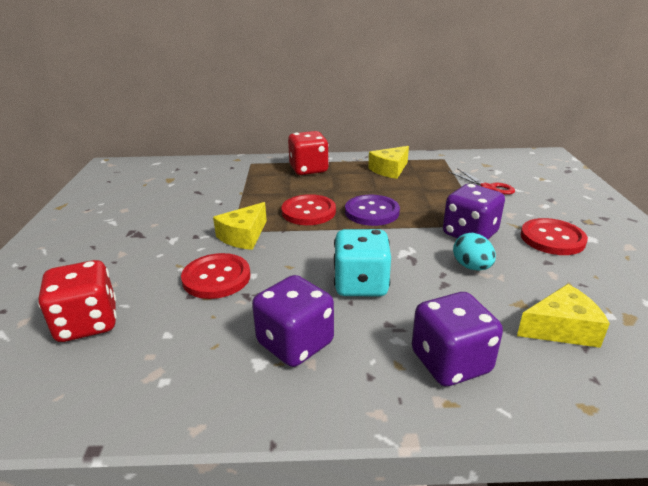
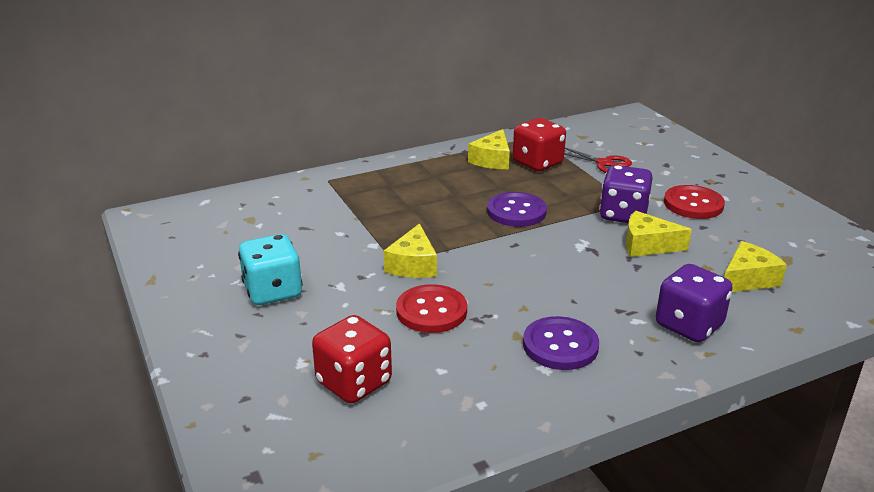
camera: 25 degrees left, 0 degrees up
(295, 343) = (560, 345): purple dice -> purple button
(308, 169) = (404, 175): red dice -> red dice (537, 163)
(308, 212) = (453, 225): red button -> none
(361, 284) = (569, 284): turquoise dice -> turquoise dice (273, 291)
(471, 267) = (647, 245): turquoise egg -> yellow cheese

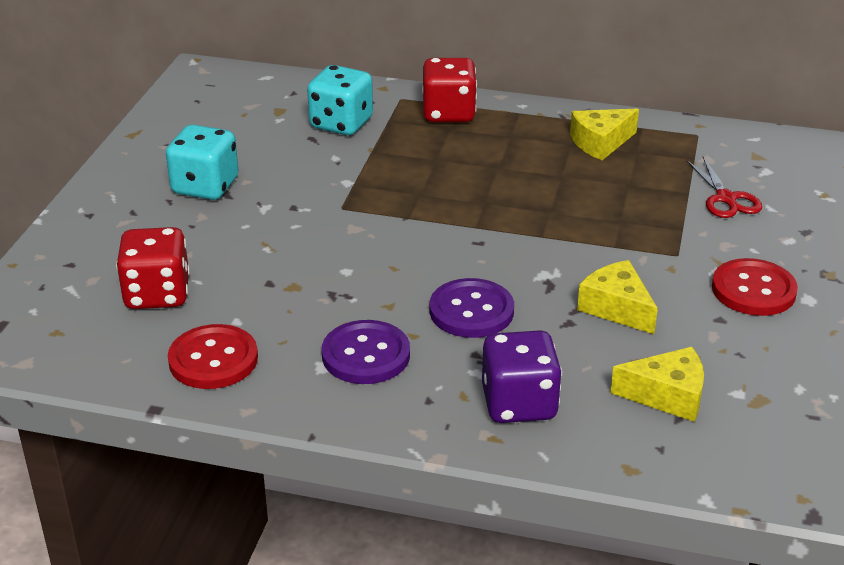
camera: 40 degrees right, 5 degrees up
(311, 210) = (341, 123): none -> turquoise dice
(413, 265) = (352, 217): yellow cheese -> none
(431, 311) = (304, 267): red button -> red button (213, 359)
(516, 211) = (534, 210): purple button -> purple button (471, 311)
(537, 163) = (646, 166): red dice -> red dice (448, 113)
(623, 215) = (646, 264): purple dice -> none

